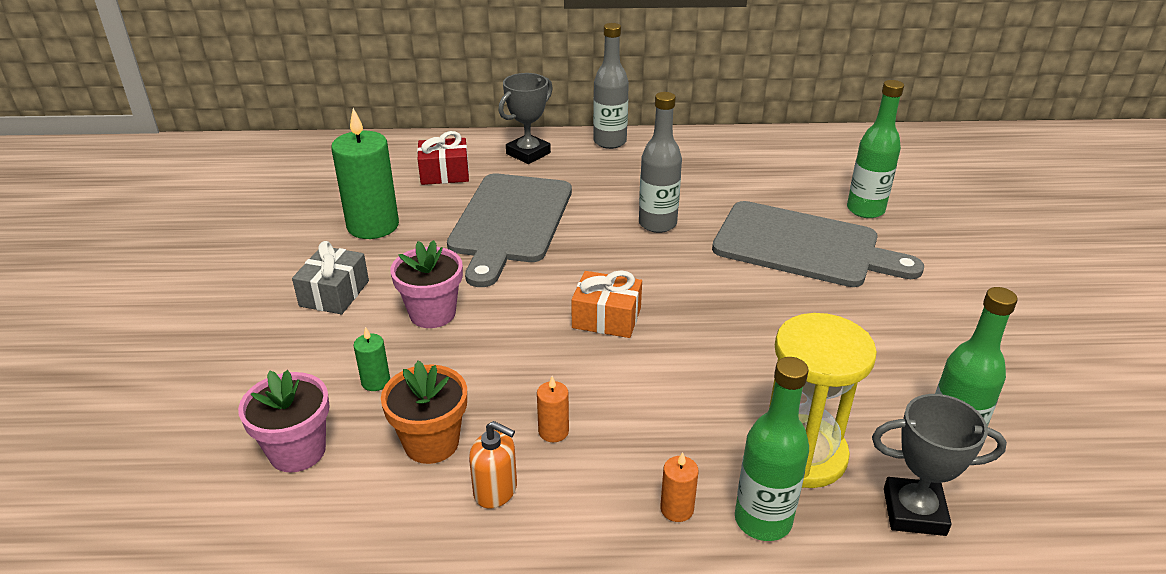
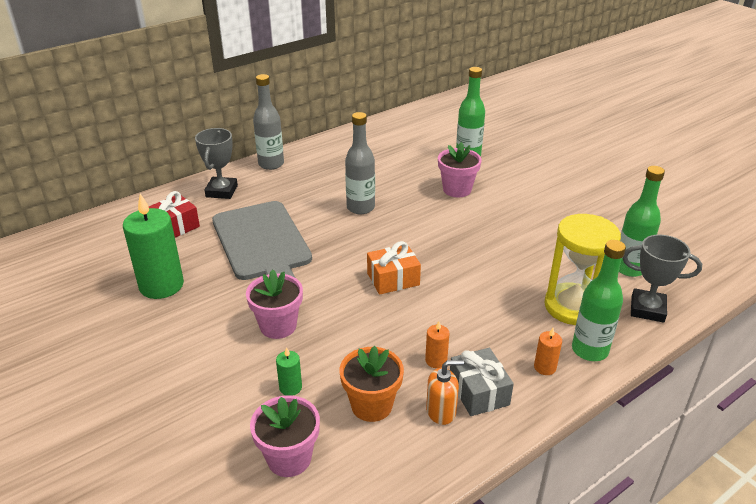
camera: 35 degrees left, 0 degrees up
(334, 293) = (189, 345): grey gift -> grey gift (478, 392)
(802, 246) = (457, 189): grey cutting board -> pink flower pot
(914, 511) = (647, 309): grey trophy -> grey trophy turned 45 degrees clockwise

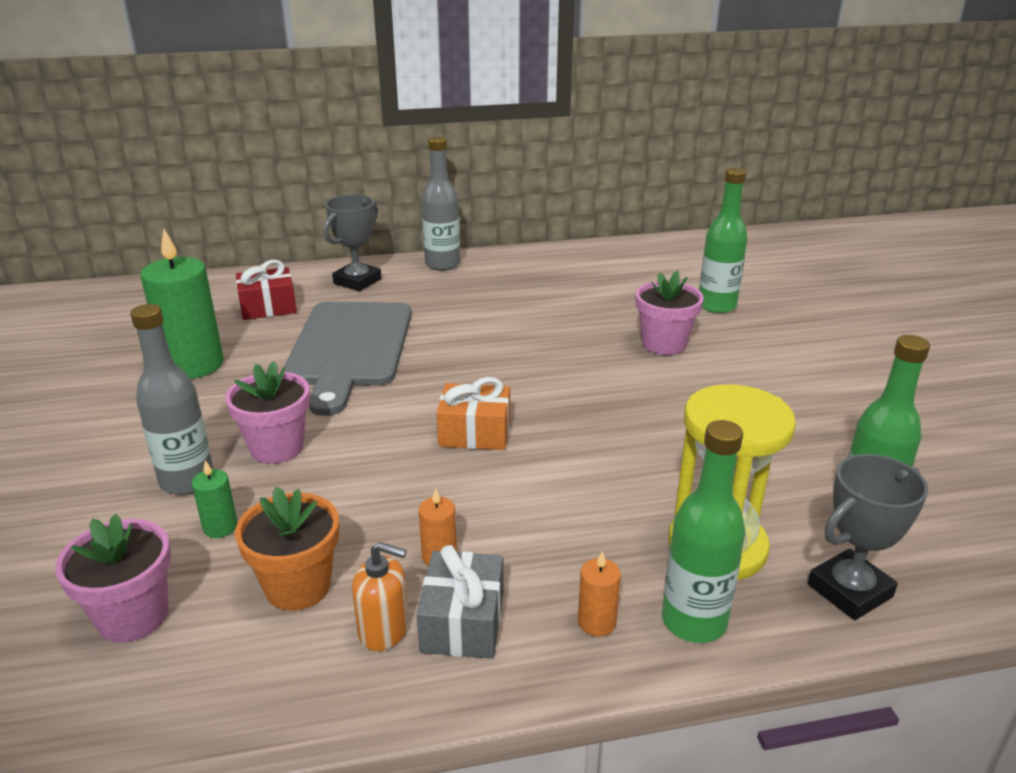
camera: 25 degrees right, 5 degrees down
(360, 208) = (509, 336): grey bottle -> grey bottle (187, 481)
(647, 309) = (849, 590): grey trophy -> grey trophy turned 75 degrees counterclockwise

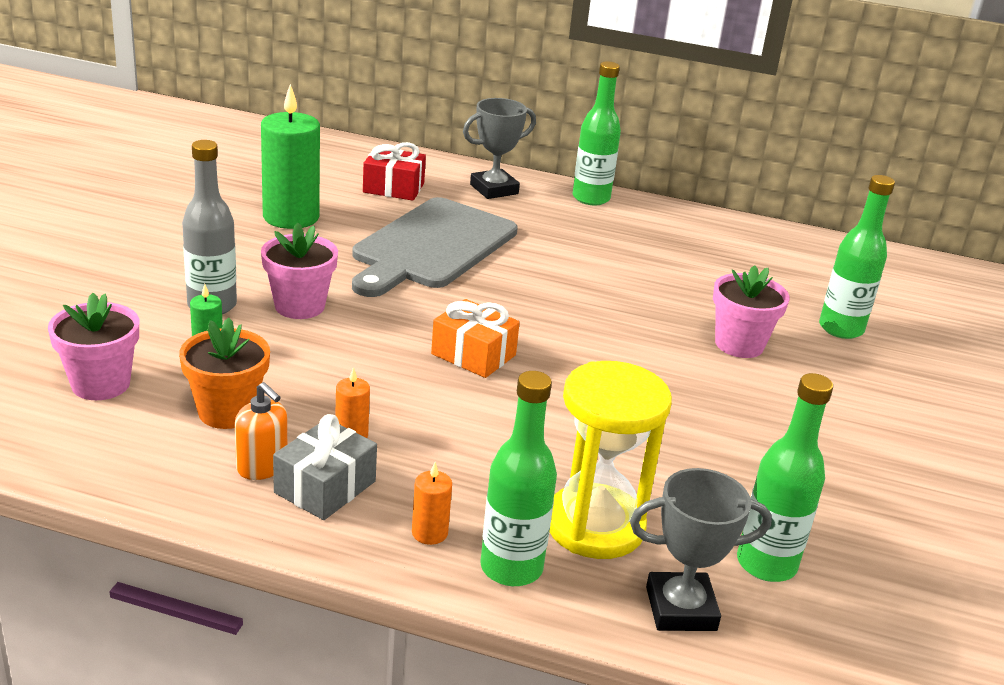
camera: 25 degrees right, 0 degrees up
(442, 264) = (591, 198): grey bottle -> green bottle

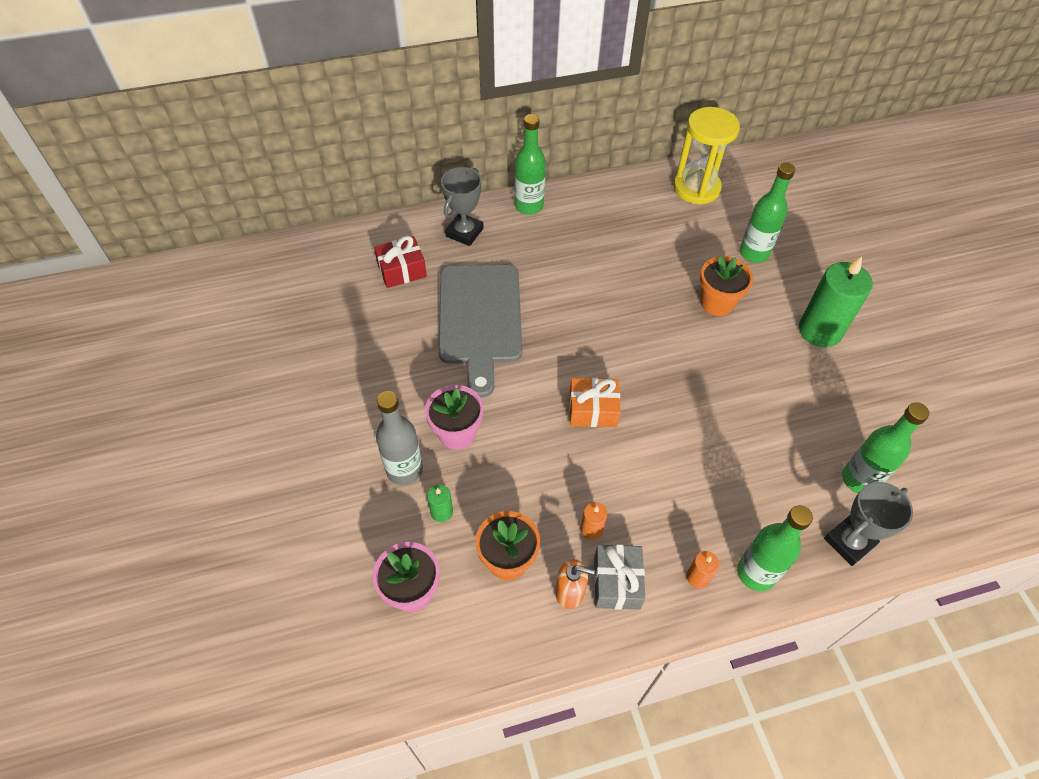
camera: 30 degrees left, 25 degrees up
(291, 217) = (366, 345): green candle -> green candle (820, 330)
(595, 526) = (767, 510): yellow hourglass -> yellow hourglass (696, 188)
(739, 344) = (717, 303): pink flower pot -> orange flower pot

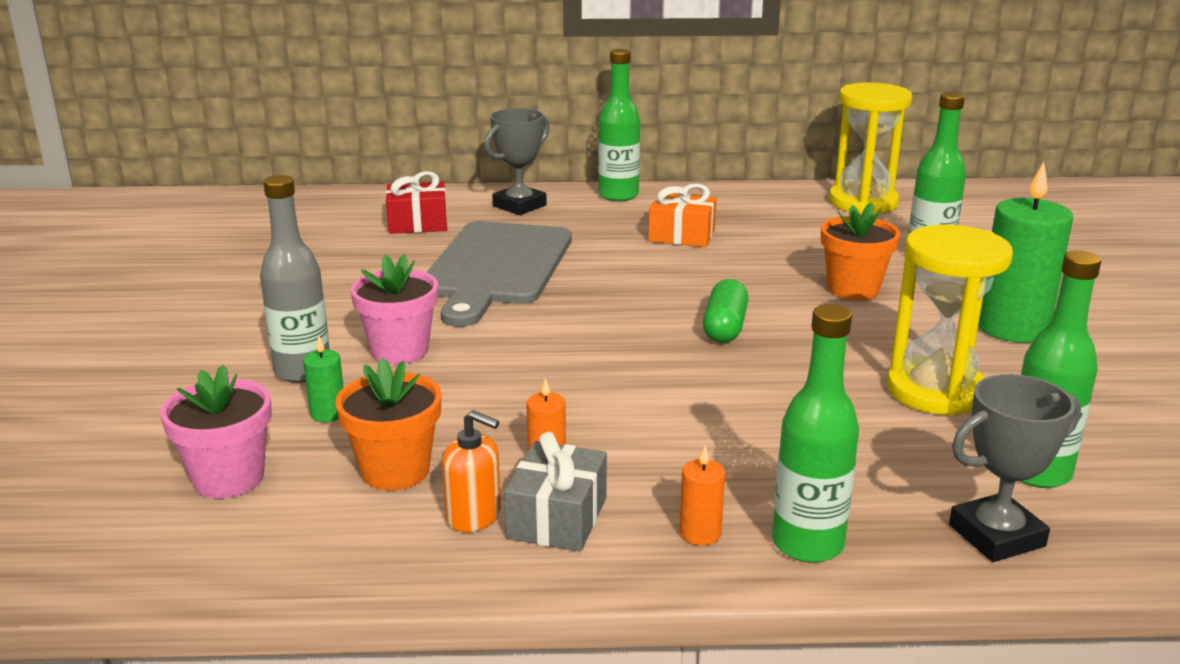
camera: 15 degrees right, 30 degrees down
(592, 410) = (613, 355): orange gift -> orange gift (681, 235)
(651, 364) = (725, 327): none -> green capsule
(790, 409) = (935, 391): none -> yellow hourglass

